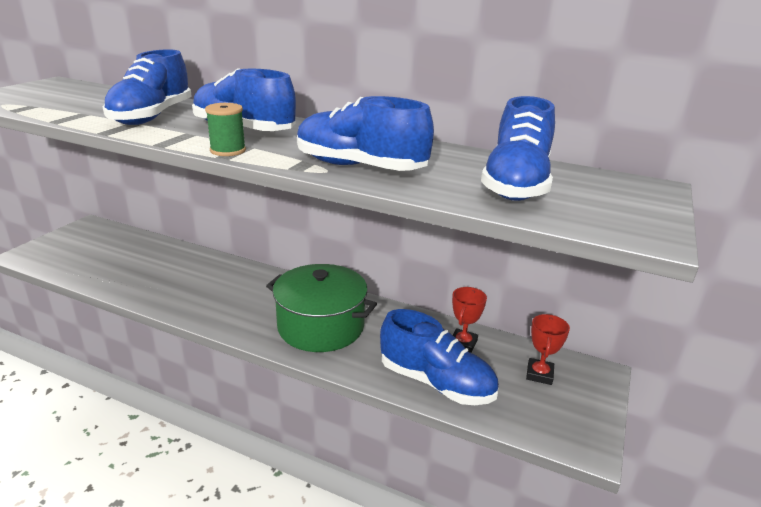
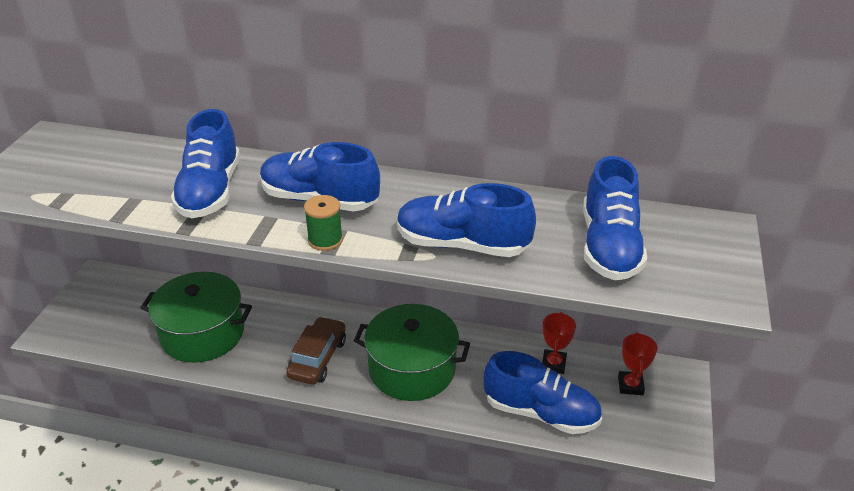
camera: 10 degrees left, 10 degrees up
(147, 273) = (202, 333): none -> green pot
(237, 305) = (318, 358): none -> brown car

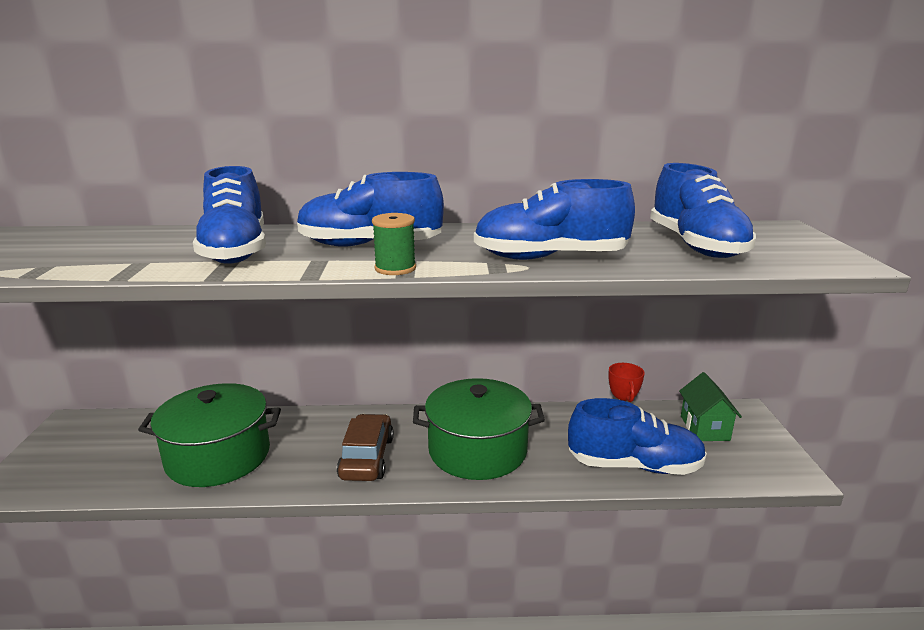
camera: 15 degrees left, 15 degrees down
(630, 385) = (704, 428): red trophy -> green house

